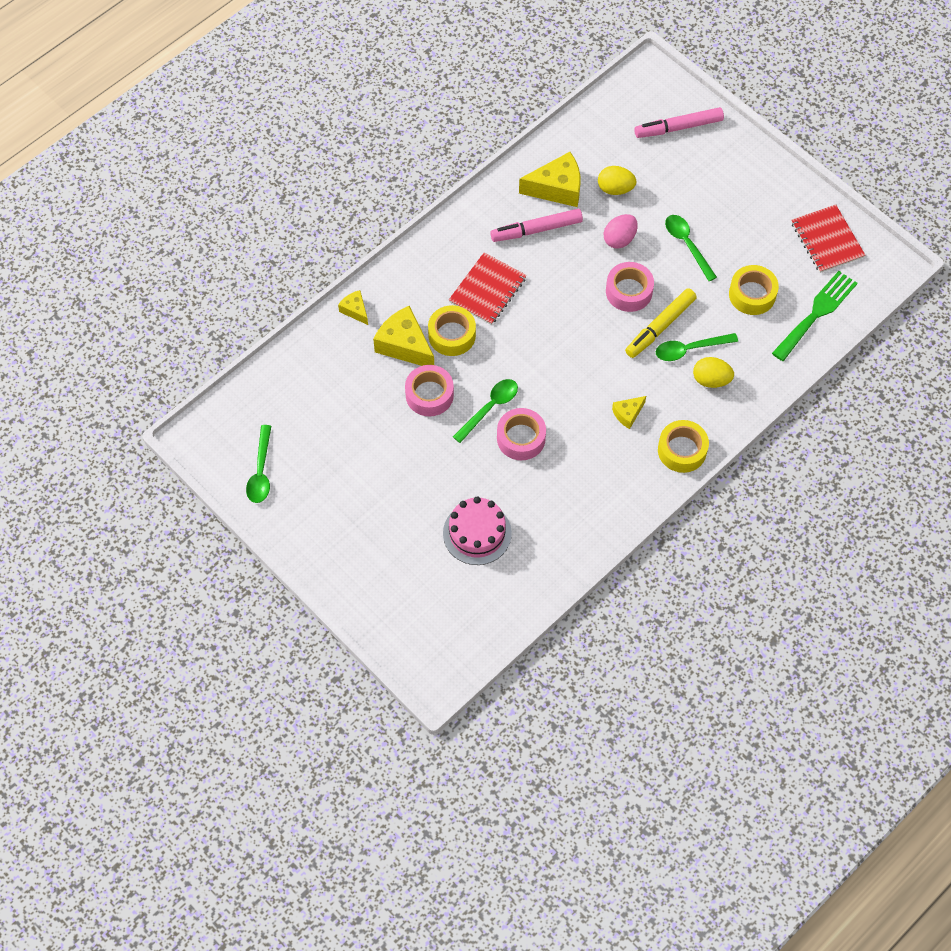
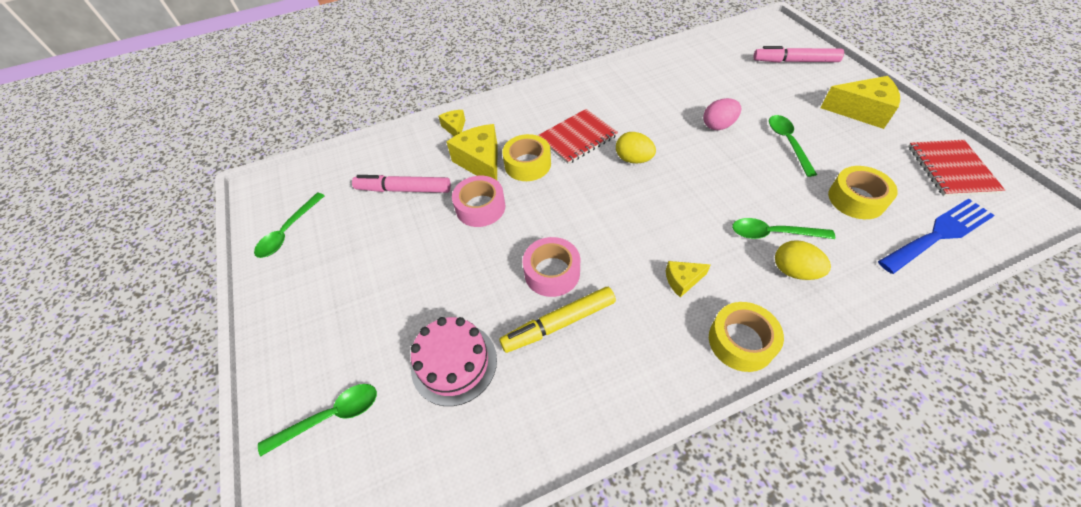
camera: 25 degrees right, 10 degrees down
(490, 408) = (533, 234): green spoon -> green spoon (330, 417)
(536, 230) = (641, 104): pink marker -> pink marker (404, 189)
(557, 188) = (670, 81): yellow cheese -> yellow cheese (861, 111)
(615, 189) = (724, 90): yellow egg -> yellow egg (633, 159)
(629, 291) = (716, 167): pink tape -> none
(660, 327) = (742, 205): yellow marker -> yellow marker (559, 323)
(816, 313) = (938, 234): green fork -> blue fork

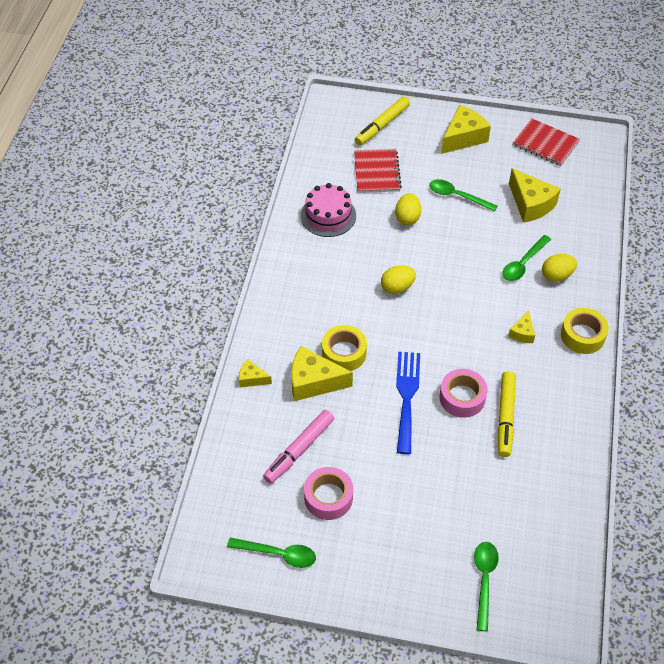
camera: 60 degrees left, 0 degrees up
(288, 231) = (278, 554): green spoon -> green spoon turned 45 degrees counterclockwise
(454, 363) = (493, 490): pink cake -> pink cake (328, 215)
(480, 207) = (365, 407): pink tape -> pink tape (328, 497)
(577, 137) = (342, 305): red notebook -> red notebook (376, 172)
(718, 125) = (407, 218): pink egg -> yellow egg
(795, 61) = (382, 125): pink marker -> yellow marker
(856, 199) = (530, 204): yellow tape -> yellow cheese
(938, 234) = (583, 192): blue fork -> blue fork (407, 396)

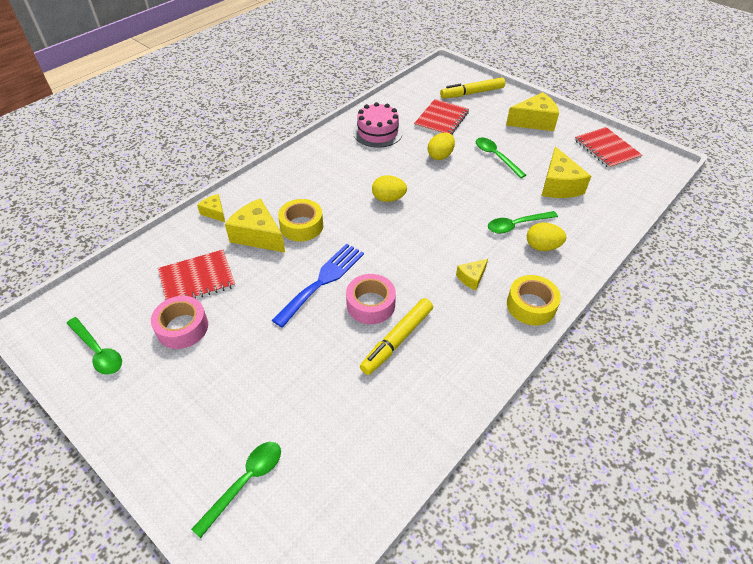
camera: 30 degrees right, 5 degrees down
(299, 450) = (197, 279): pink marker -> red notebook

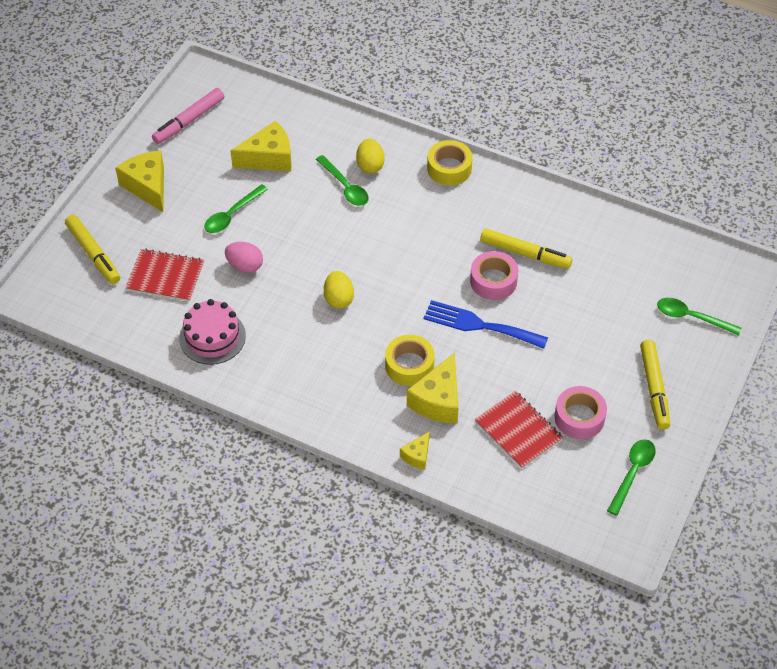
camera: 105 degrees left, 5 degrees up
(175, 404) = (654, 388): none -> yellow marker
(440, 156) = (245, 266): yellow egg -> pink egg
(471, 278) = (431, 213): yellow cheese -> none
(606, 149) = (189, 121): red notebook -> pink marker

